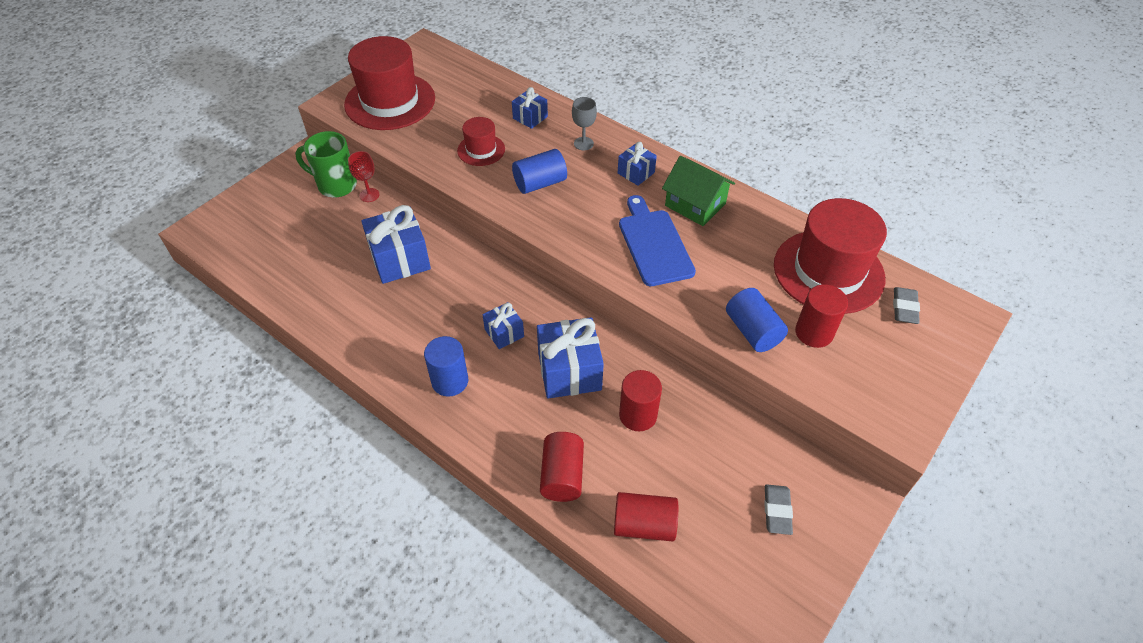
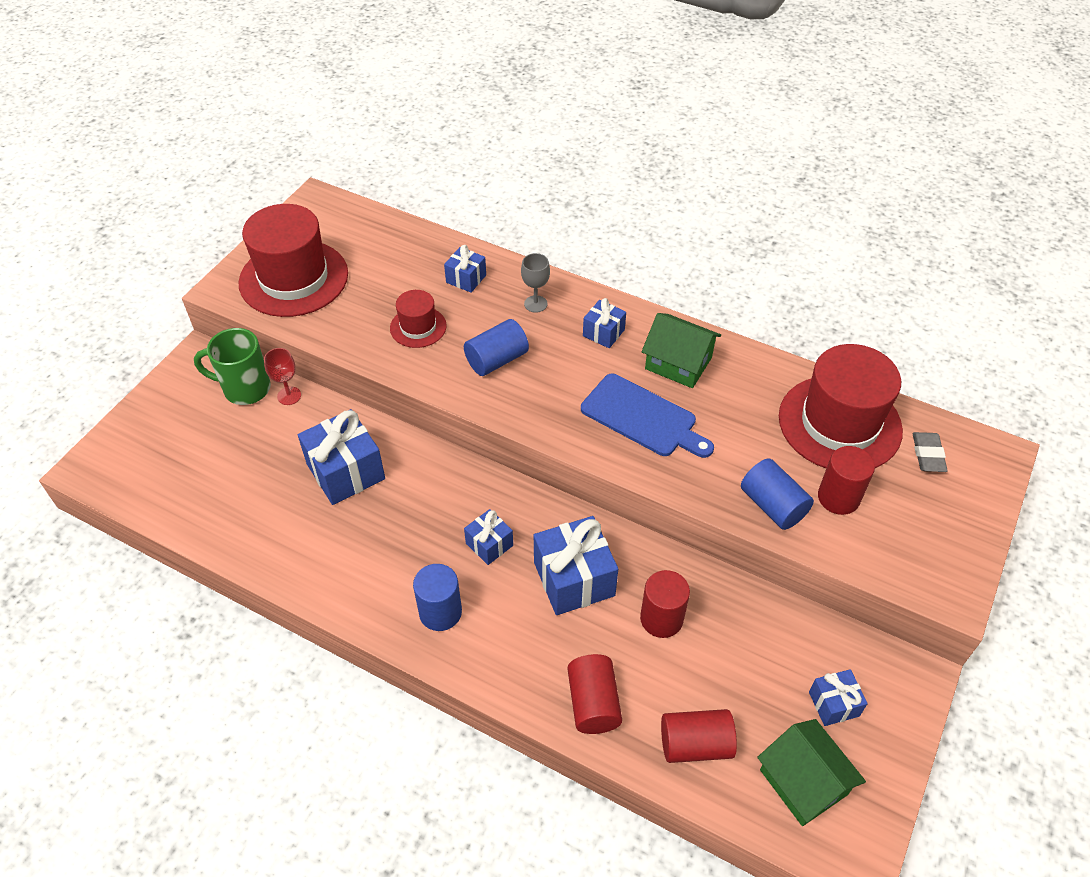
camera: 10 degrees left, 0 degrees up
(654, 244) = (643, 417): blue cutting board -> blue cutting board turned 150 degrees clockwise
(734, 573) = (803, 782): none -> green house
(777, 511) = (833, 704): grey eraser -> blue gift

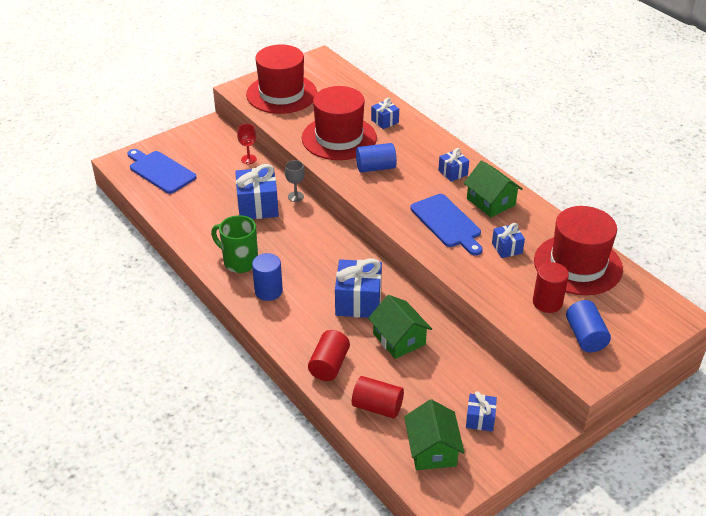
camera: 25 degrees right, 10 degrees down
(164, 462) = (160, 171): none -> blue cutting board
(245, 388) = (226, 148): green mug -> green mug (239, 262)
(418, 327) = (339, 138): red hat -> red hat, size x2.00
(489, 544) = (318, 268): blue gift -> blue gift (507, 248)
(535, 304) = (419, 146): grey goblet -> grey goblet (296, 196)
(661, 619) = (399, 339): red cylinder -> green house
(773, 505) = (500, 293): blue cylinder -> blue cylinder (585, 336)
(928, 455) = (628, 300): grey eraser -> none

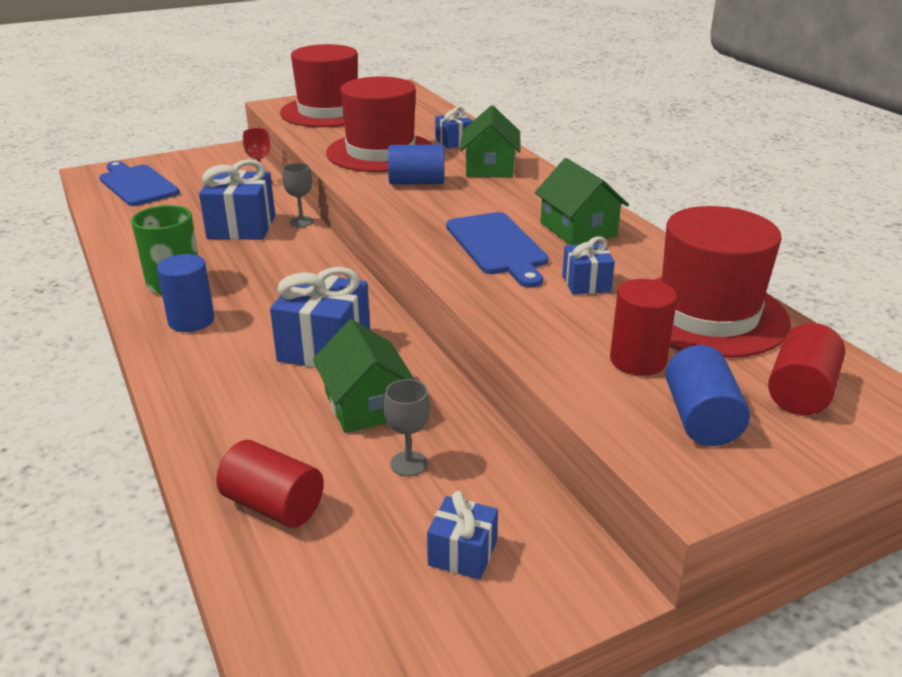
camera: 10 degrees right, 10 degrees down
(329, 365) = (225, 429): red cylinder -> red cylinder (801, 392)
(432, 449) = (342, 598): green house -> green house (490, 167)
(436, 373) = (408, 463): none -> grey goblet
(453, 172) = (530, 195): blue gift -> none

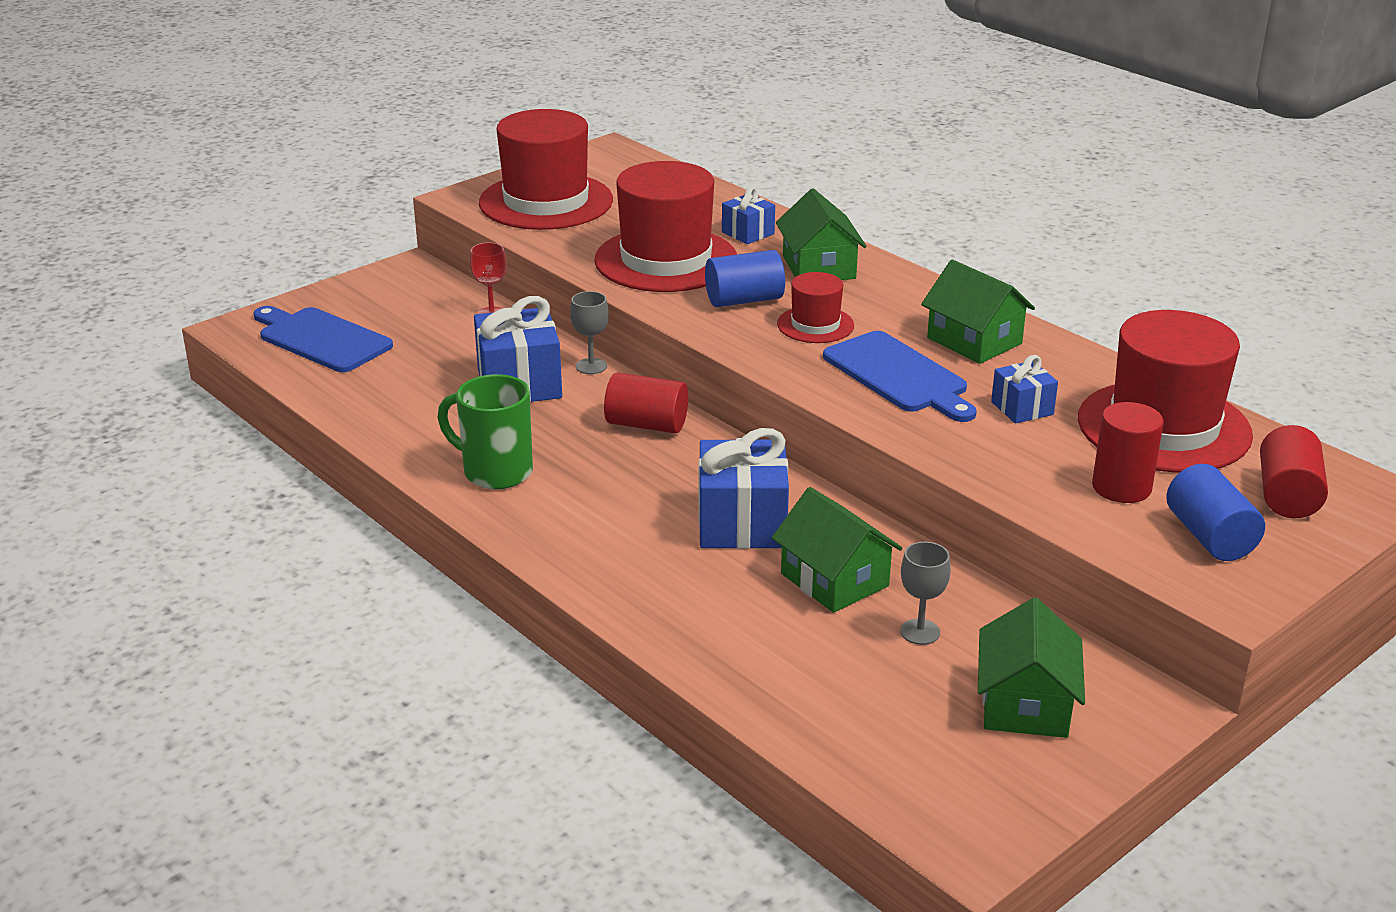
camera: 15 degrees left, 0 degrees up
(191, 321) = (560, 516): blue cylinder -> none
(273, 505) = (813, 695): red cylinder -> red cylinder (646, 424)
(458, 204) = (815, 325): none -> red hat
(462, 553) = (1025, 704): blue gift -> green house

